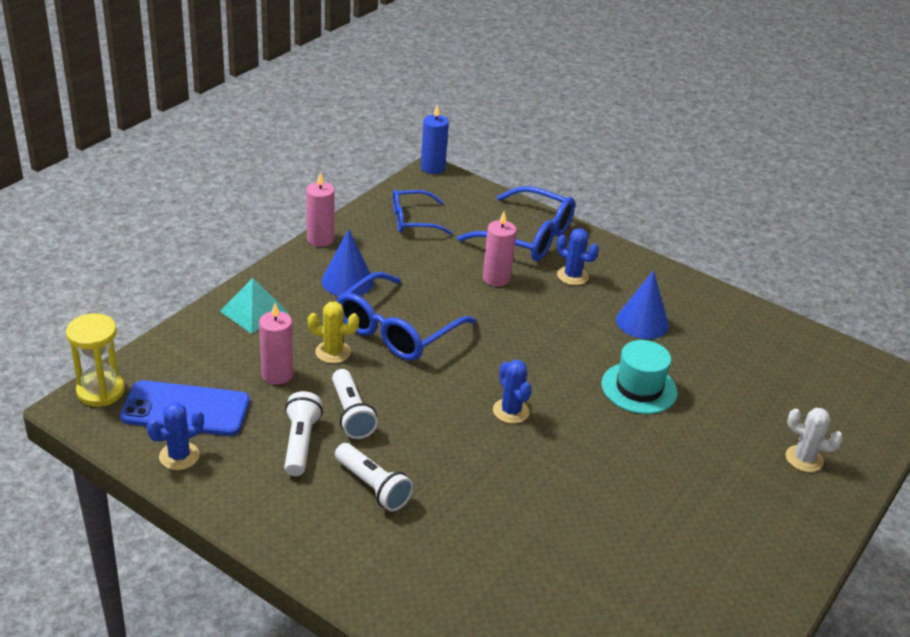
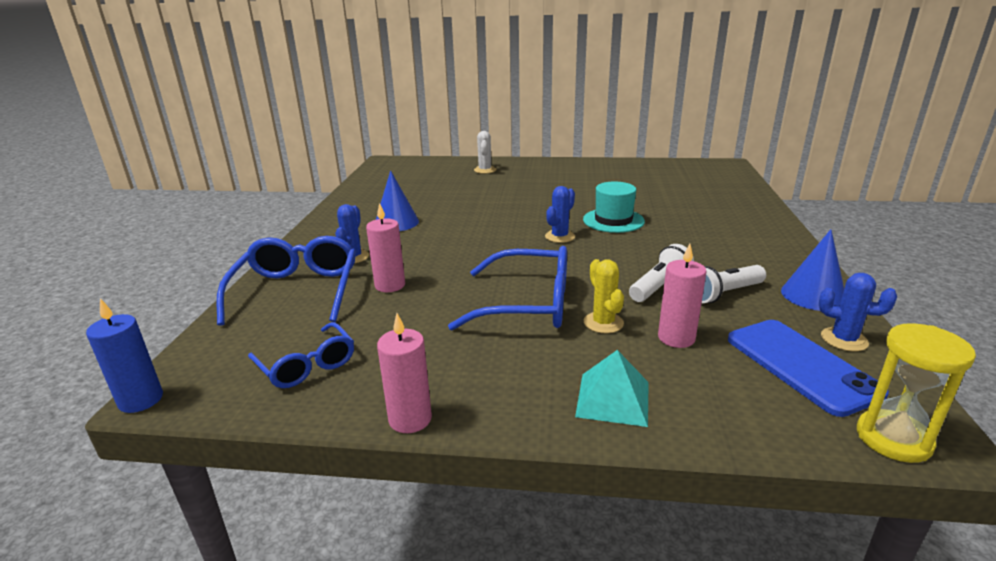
camera: 115 degrees left, 10 degrees down
(347, 281) = (481, 360): blue cone -> blue cone (813, 295)
(373, 487) = (707, 255): white flashlight -> none
(639, 388) = (477, 210): turquoise hat -> turquoise hat (613, 220)

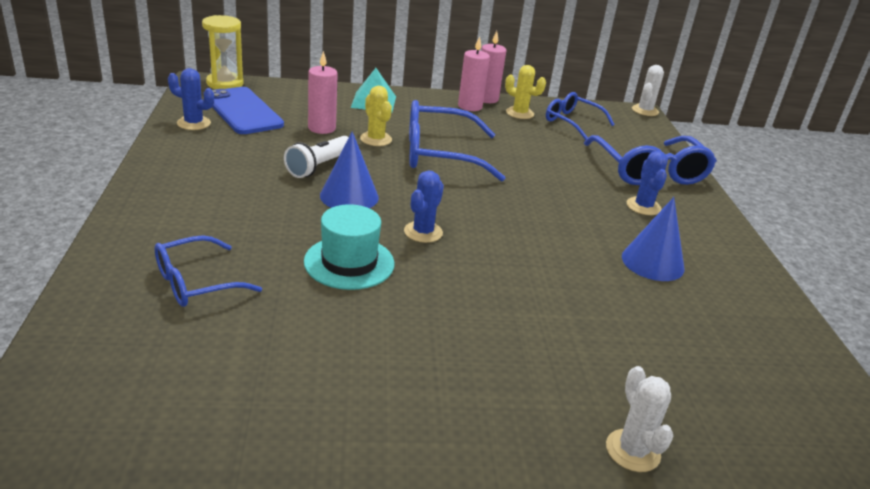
camera: 165 degrees right, 5 degrees up
(141, 400) = (645, 110): blue candle -> white cactus
(376, 382) = (519, 113): none -> yellow cactus
(390, 285) = (572, 174): pink candle -> pink candle (470, 106)
(705, 211) = (196, 282): none -> blue glasses
(724, 294) = (261, 158): white flashlight -> none
(813, 295) = (178, 154): blue cone -> blue cone (349, 196)

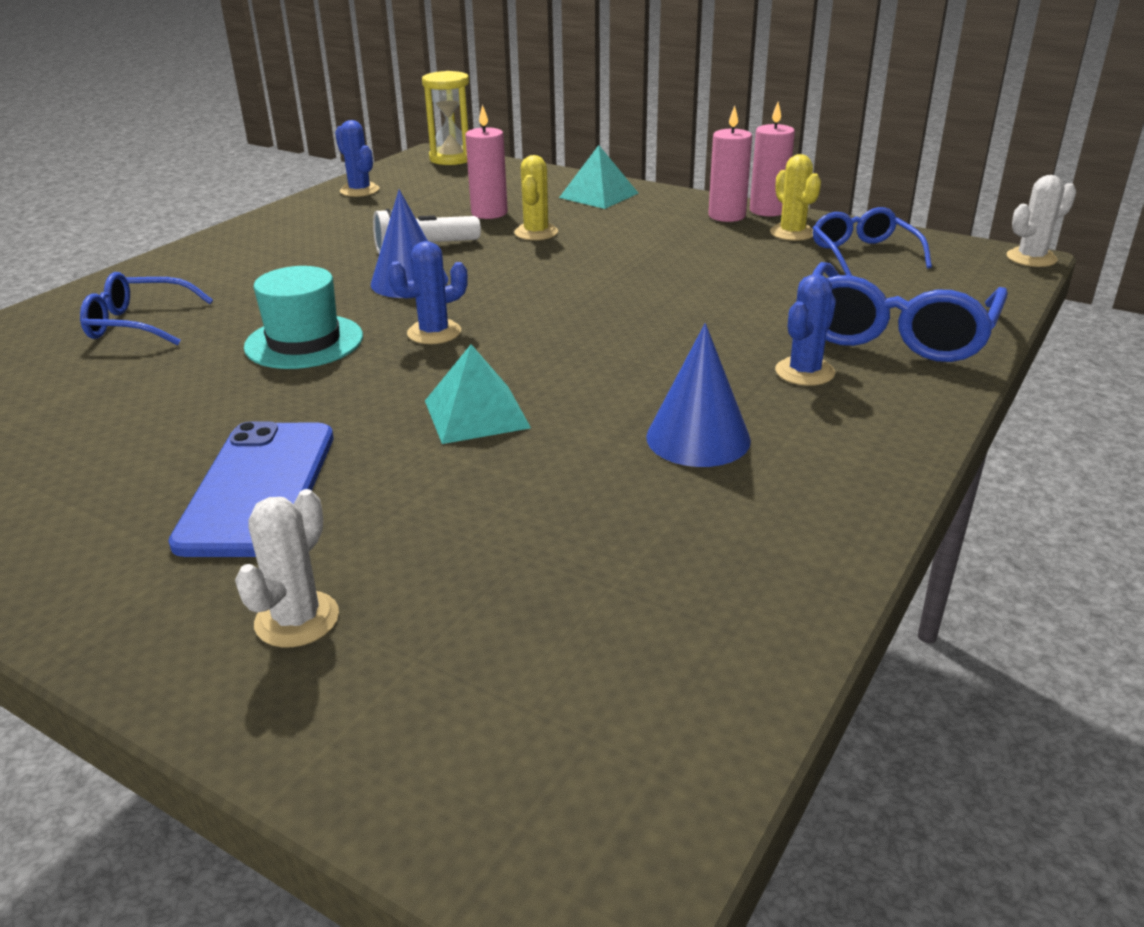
camera: 40 degrees right, 0 degrees up
(243, 111) = (428, 186): blue phone -> blue phone (258, 488)
(439, 154) = (592, 260): blue glasses -> none
(530, 283) = (476, 414): none -> turquoise pyramid

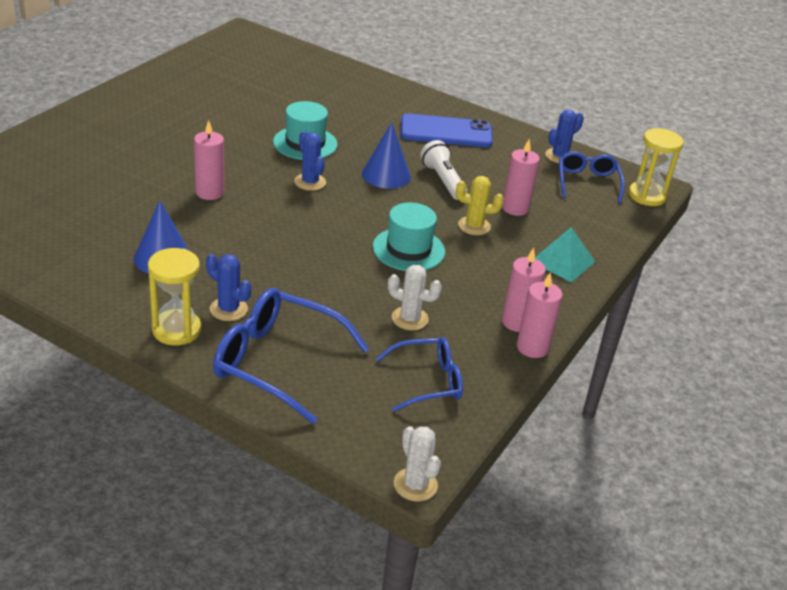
camera: 85 degrees right, 5 degrees up
(139, 324) = (336, 97): blue glasses -> blue glasses (587, 182)
(258, 488) = (160, 137): blue phone -> blue phone (446, 132)
(297, 619) = (63, 150): white cactus -> white cactus (409, 318)
(476, 414) = (209, 192): turquoise pyramid -> pink candle
(603, 266) = (408, 249): none -> turquoise hat
(792, 233) = (477, 351): yellow cactus -> none
(880, 407) = (176, 330): none -> yellow hourglass

